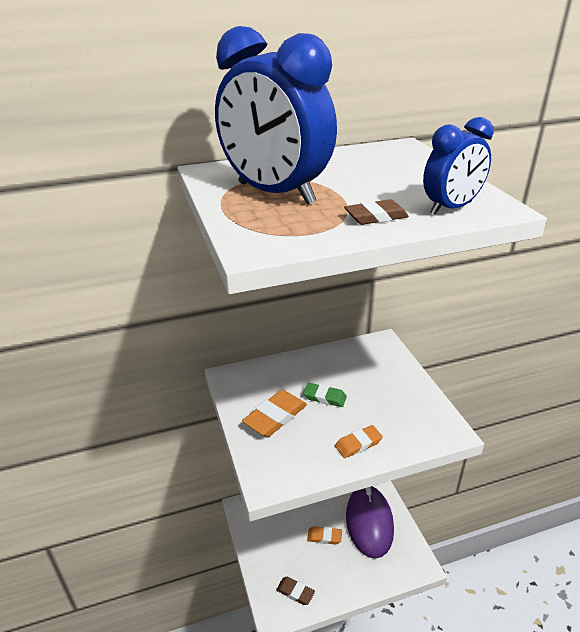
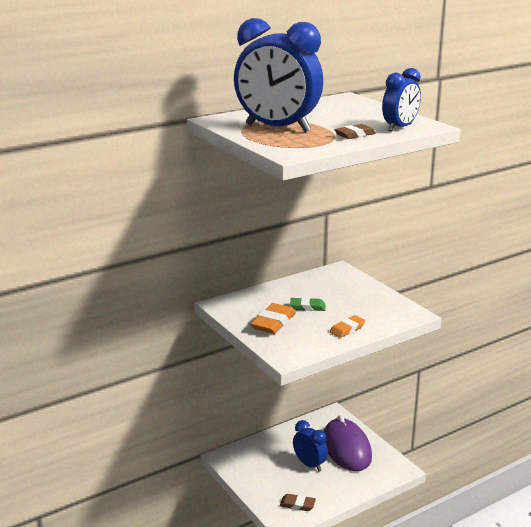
camera: 15 degrees left, 10 degrees down
(324, 537) = (309, 464): orange eraser -> blue clock

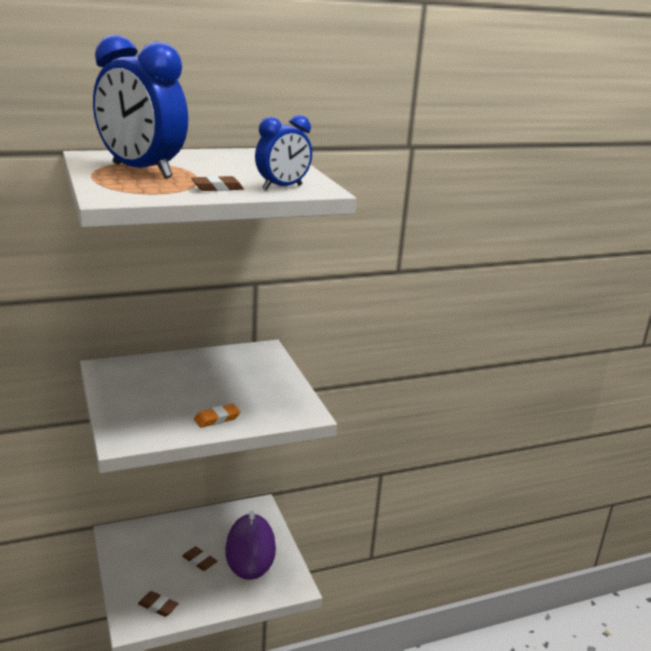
camera: 10 degrees right, 0 degrees up
(273, 322) = (142, 397): orange eraser -> none
(307, 307) = (195, 385): green eraser -> none
(309, 464) = (199, 561): blue clock -> brown eraser

